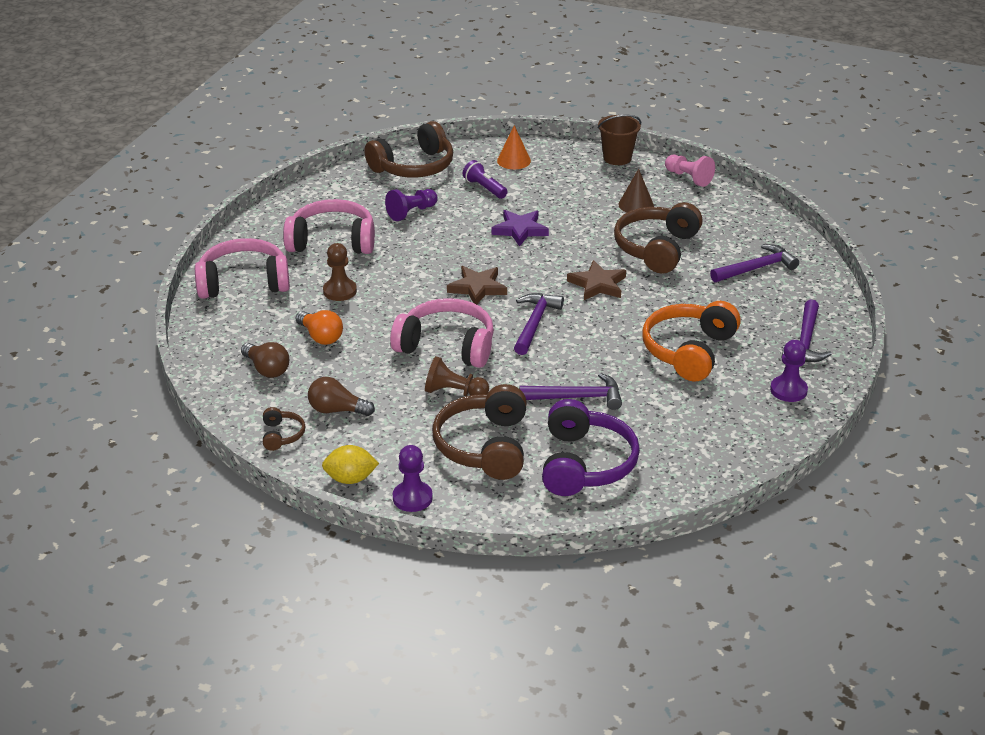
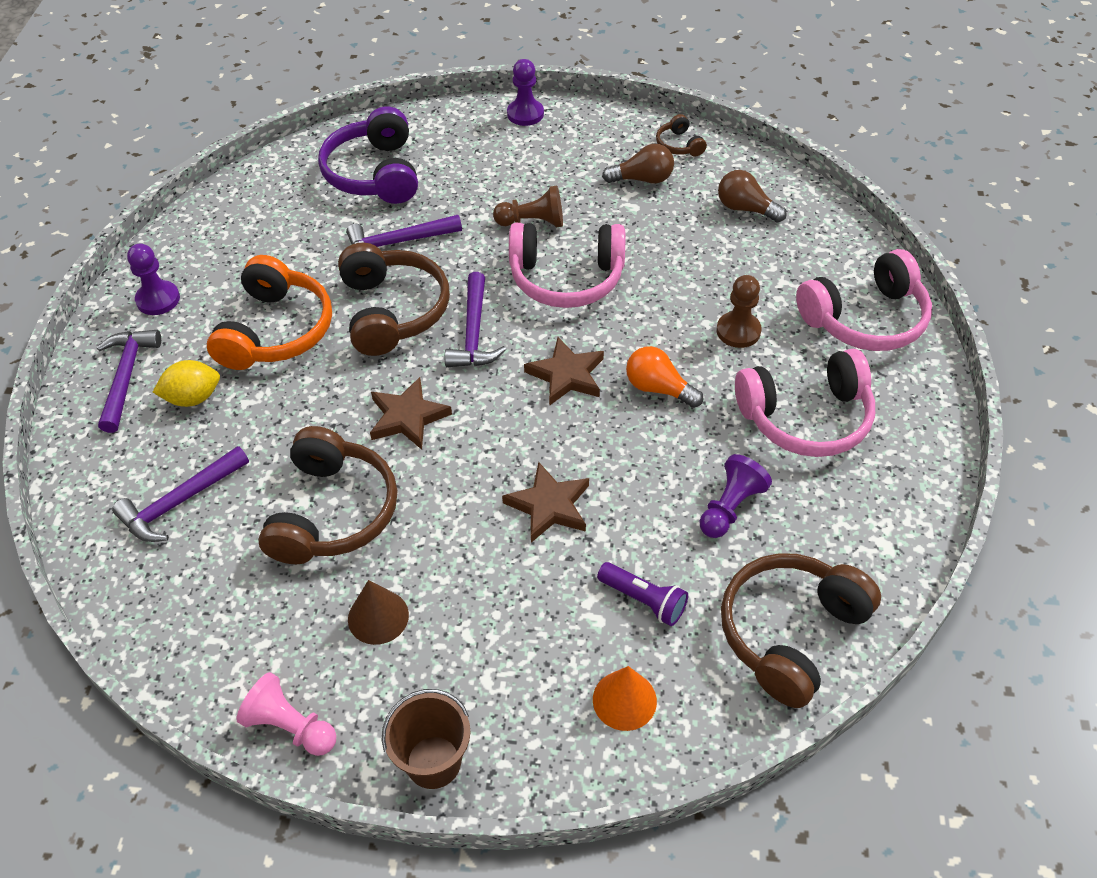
camera: 165 degrees right, 15 degrees up
(321, 337) = (716, 260): orange light bulb -> orange light bulb (658, 388)
(350, 479) = (589, 119): yellow lemon -> yellow lemon (193, 398)
(485, 446) = (478, 172): brown headphones -> brown headphones (392, 311)
(520, 230) = (549, 506): purple star -> brown star

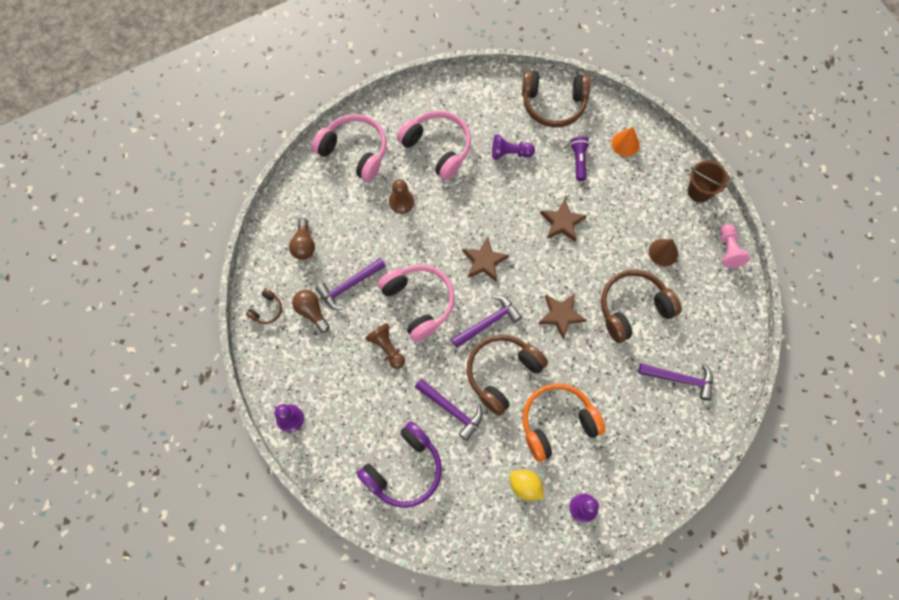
camera: 125 degrees left, 20 degrees up
(126, 377) = (640, 473): purple hammer -> purple hammer (349, 285)
(193, 398) = (626, 427): yellow lemon -> yellow lemon (525, 486)
(658, 388) = (463, 216): orange light bulb -> none

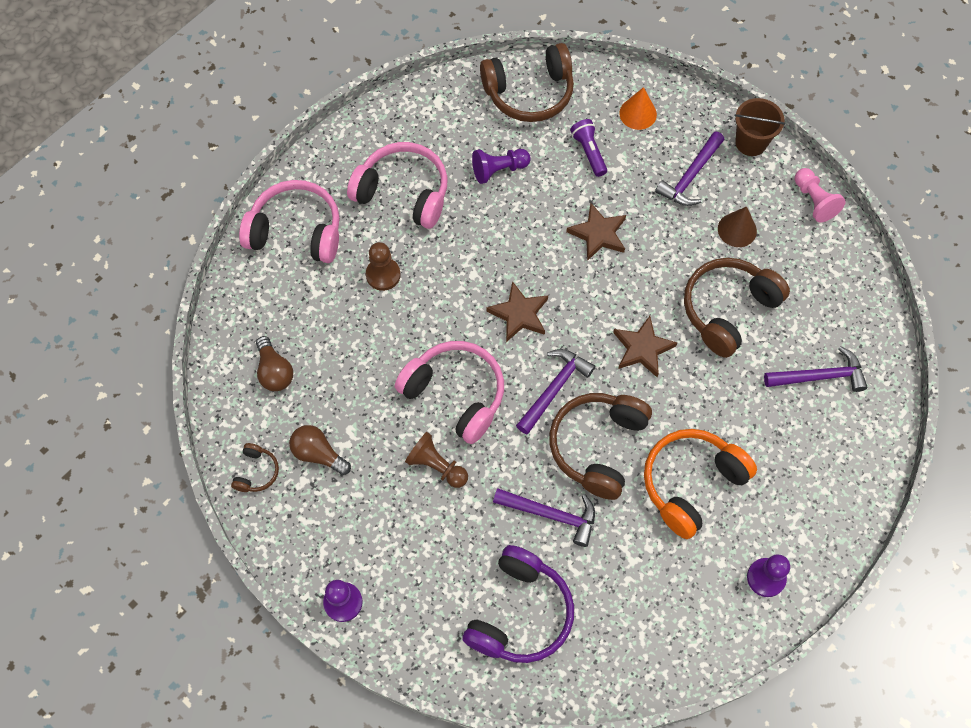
camera: 20 degrees left, 5 degrees down
(349, 285) = (356, 403): purple hammer -> purple hammer (690, 176)
(525, 486) = (683, 577): yellow lemon -> none

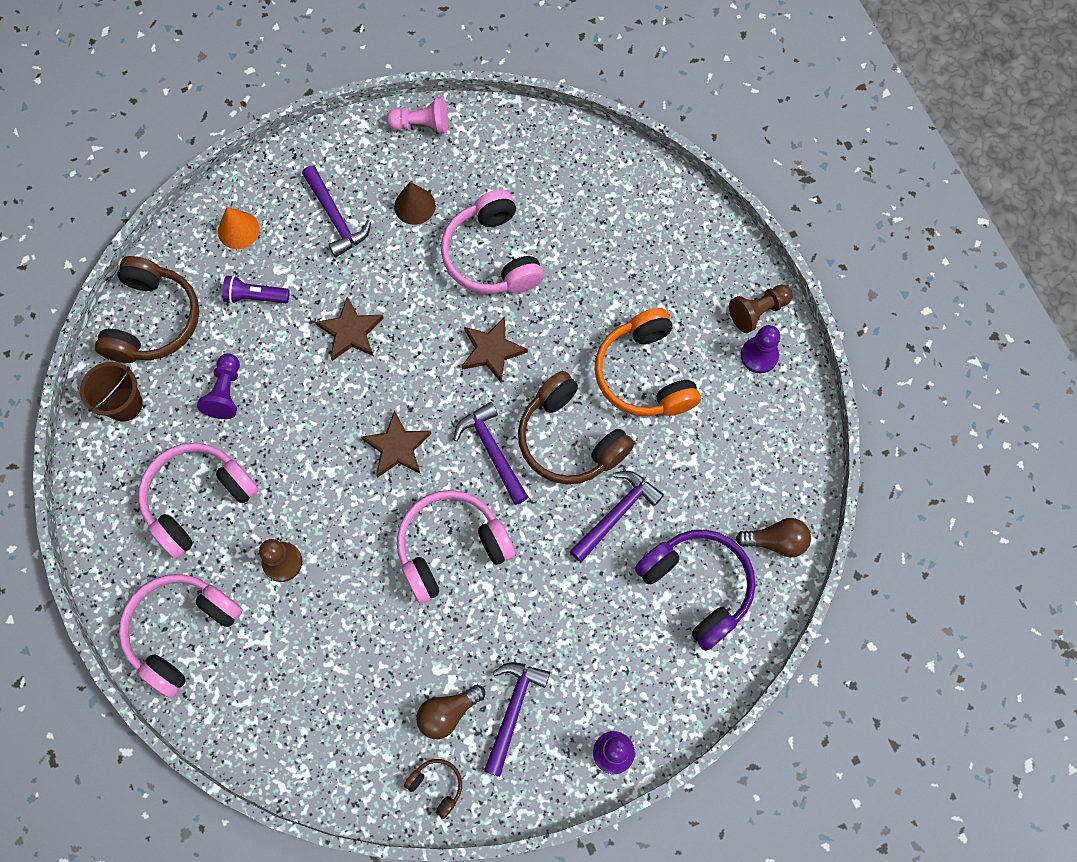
camera: 65 degrees left, 5 degrees up
(274, 371) = (334, 722): brown light bulb -> brown light bulb (776, 541)
(436, 466) = (517, 600): brown pawn -> brown pawn (758, 311)
(728, 310) = (492, 256): brown headphones -> pink headphones
(750, 142) = (330, 146): brown bucket -> brown bucket (124, 404)
(819, 376) = (596, 213): purple hammer -> purple hammer (512, 711)

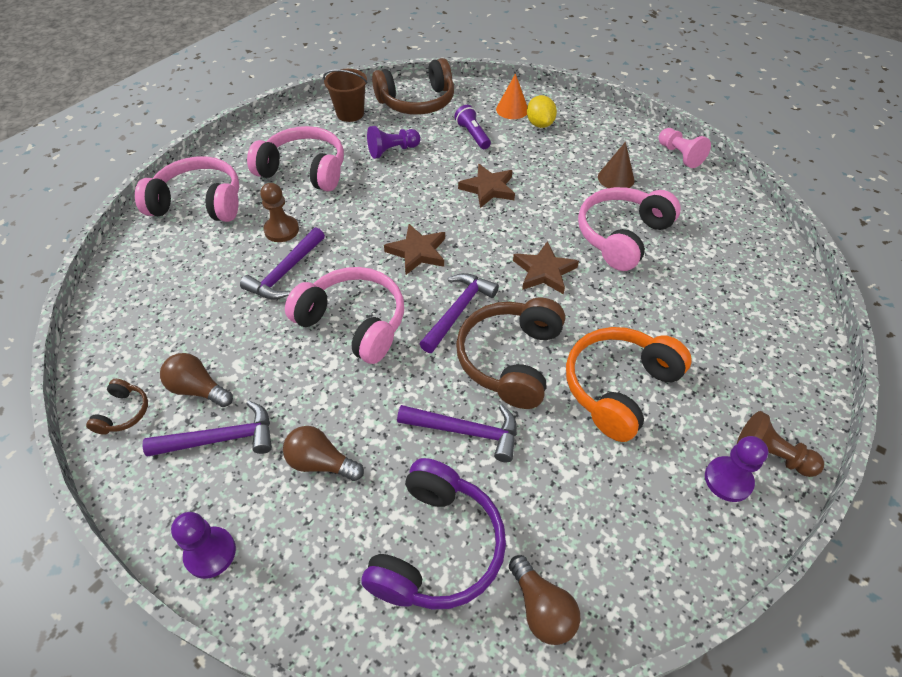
camera: 60 degrees right, 20 degrees down
(283, 219) = (540, 124): none -> yellow lemon
(335, 217) = (565, 145): purple hammer -> purple hammer (285, 272)
(581, 639) = (321, 462): none -> brown light bulb

